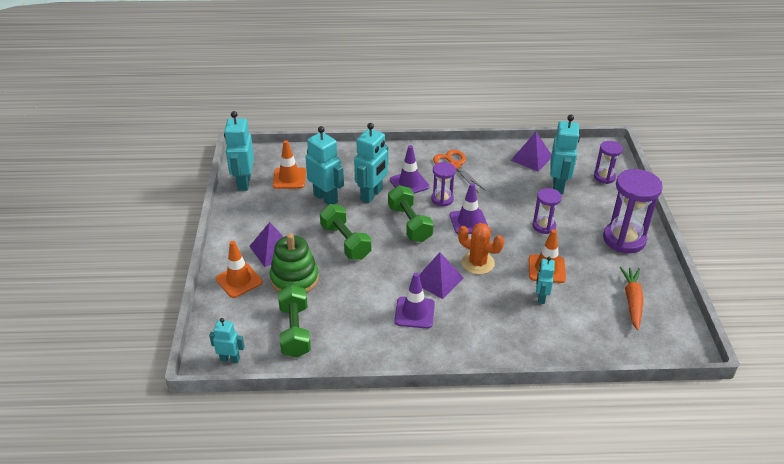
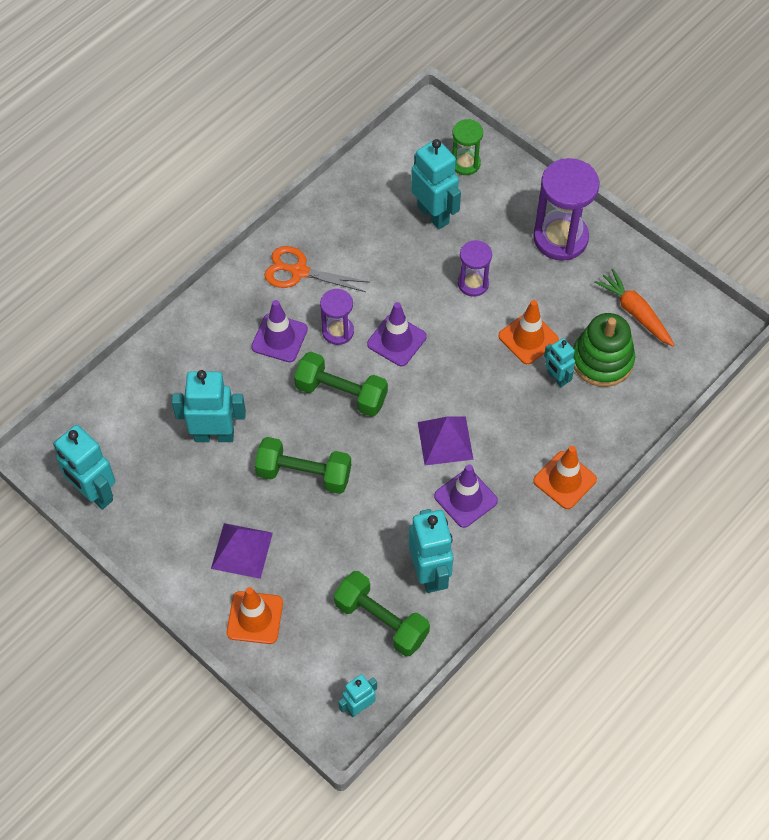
camera: 45 degrees left, 20 degrees up
(289, 178) = (139, 442): orange traffic cone -> orange traffic cone (564, 480)
(294, 279) = (308, 564): green stacking toy -> green stacking toy (602, 360)
(372, 195) = (258, 388): turquoise robot -> turquoise robot (429, 573)
(478, 263) = (460, 386): orange cactus -> none
(531, 158) = (367, 194): purple pyramid -> none
(604, 177) = (465, 163): purple hourglass -> green hourglass

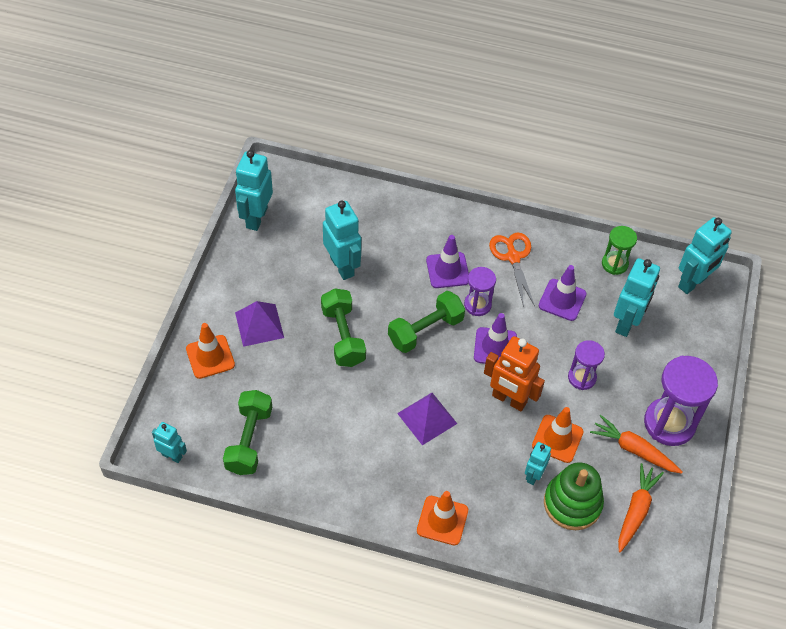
camera: 60 degrees right, 5 degrees down
(341, 393) = (425, 330): green dumbbell -> green dumbbell turned 60 degrees clockwise
(429, 573) = (306, 456): turquoise robot -> turquoise robot (693, 283)
(463, 357) = (509, 399): none -> orange robot
(465, 163) = (691, 324): green hourglass -> green hourglass (614, 264)
(465, 498) = (384, 454): purple traffic cone -> purple traffic cone (562, 300)
(572, 281) = (634, 449): none -> orange carrot

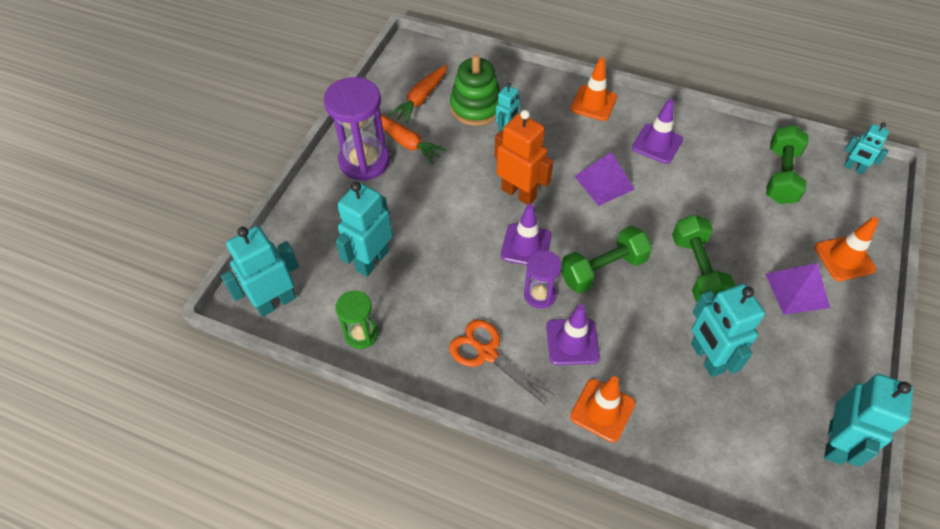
camera: 170 degrees left, 0 degrees up
(513, 257) = (487, 353): orange scissors -> orange scissors turned 135 degrees clockwise
(557, 439) = (477, 156): orange traffic cone -> orange traffic cone (602, 410)
(562, 300) = (438, 293): purple traffic cone -> purple traffic cone (657, 144)
(582, 378) = (439, 208): purple hourglass -> none

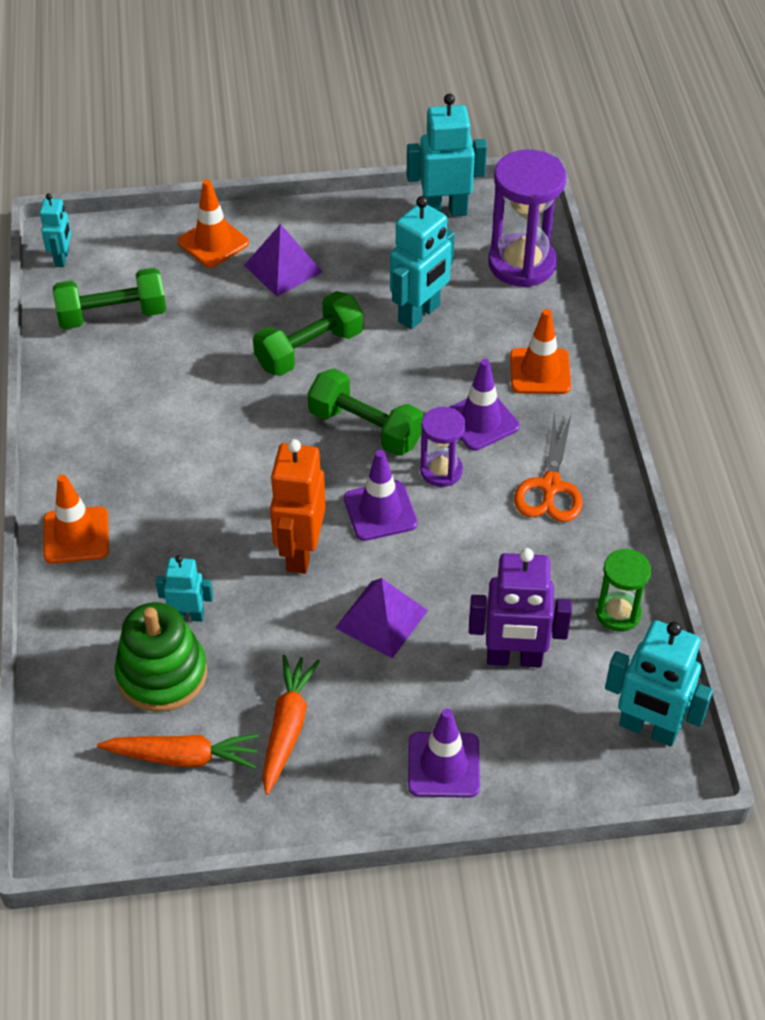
camera: 120 degrees left, 5 degrees down
(364, 161) = (357, 762): purple hourglass -> purple hourglass (522, 264)
(372, 260) = (514, 658): turquoise robot -> purple robot
(604, 182) = (226, 472): purple pyramid -> purple pyramid (381, 619)
(657, 144) = (122, 442): purple traffic cone -> purple traffic cone (443, 765)

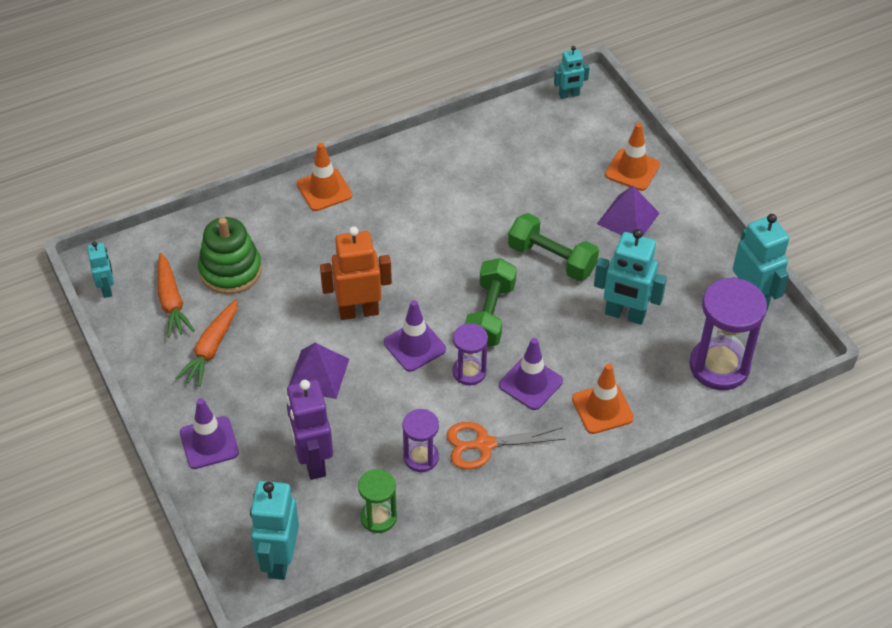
camera: 70 degrees right, 0 degrees up
(112, 315) = (528, 140): green dumbbell -> none
(188, 615) = (281, 268): turquoise robot -> turquoise robot (107, 289)
(287, 727) = (211, 348): orange carrot -> orange carrot turned 120 degrees clockwise
(547, 550) = (421, 457): none -> purple hourglass

